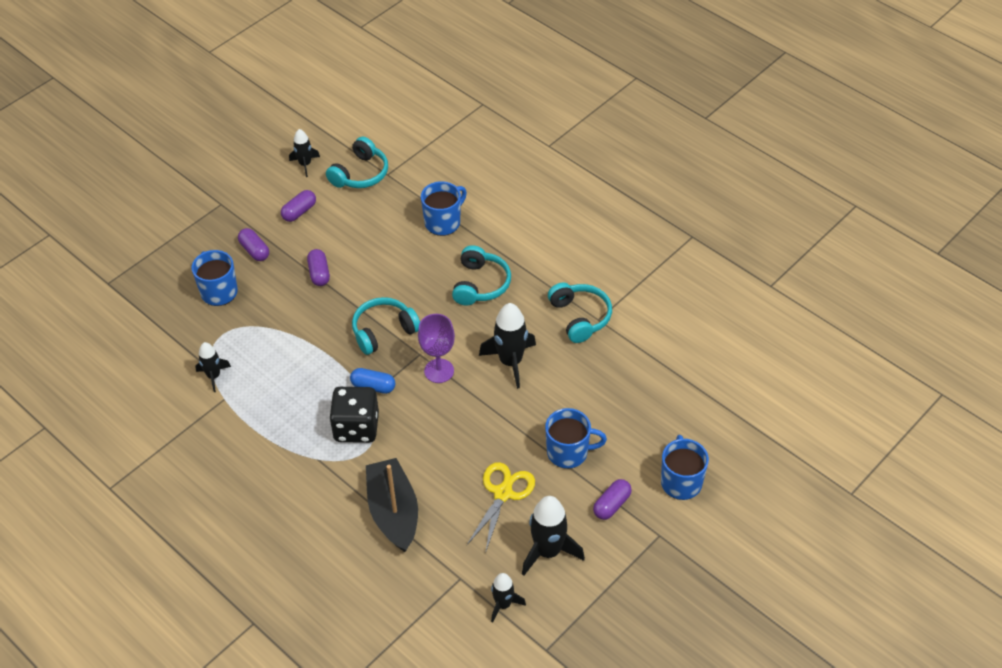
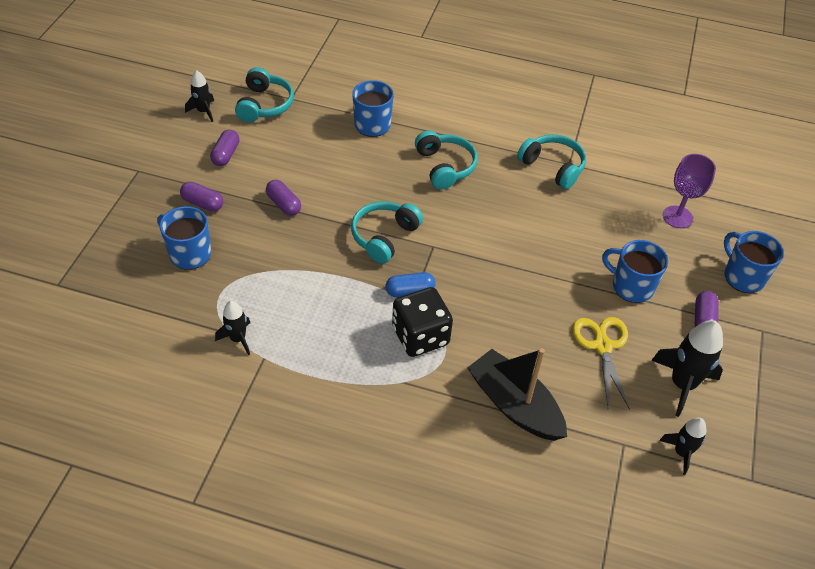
camera: 30 degrees left, 0 degrees up
(439, 371) = (462, 255): purple goblet -> purple goblet (677, 217)
(510, 362) = (521, 225): black rocket -> none
(568, 452) = (631, 286): blue mug -> blue mug turned 120 degrees counterclockwise

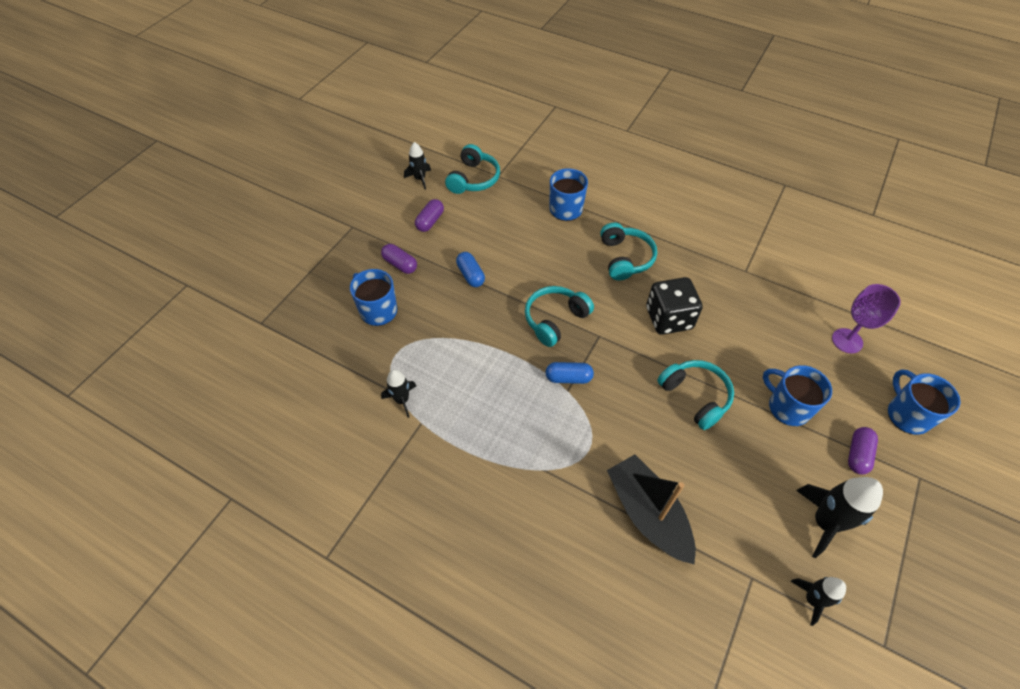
camera: 15 degrees right, 5 degrees up
(284, 204) = (470, 275): purple capsule -> blue capsule
(420, 336) = (569, 425): black dice -> black dice (668, 318)
(553, 167) = (729, 272): turquoise headphones -> turquoise headphones (695, 396)
(602, 346) = (747, 466): yellow scissors -> none

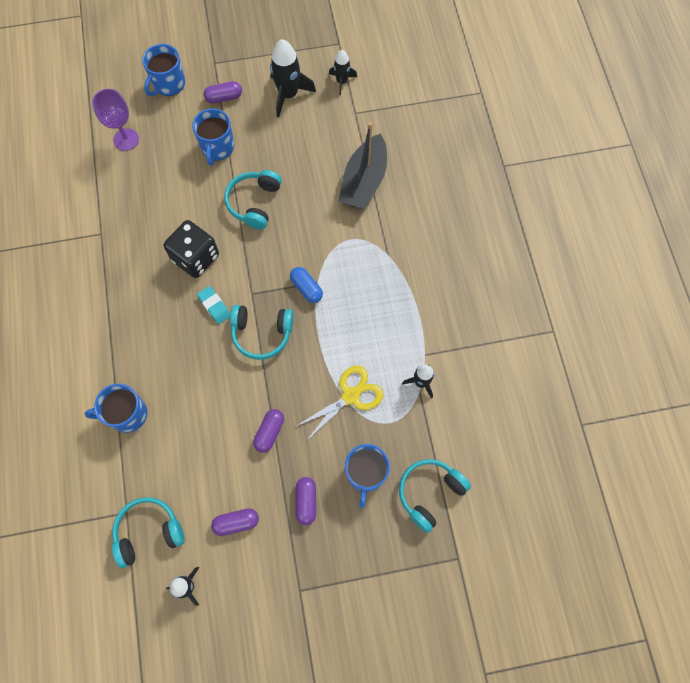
camera: 130 degrees left, 15 degrees up
(444, 342) = (350, 396): none -> yellow scissors
(470, 275) = (269, 432): blue capsule -> purple capsule
(609, 304) = (214, 306): none -> turquoise eraser
(625, 258) = (154, 326): turquoise headphones -> turquoise headphones (429, 493)

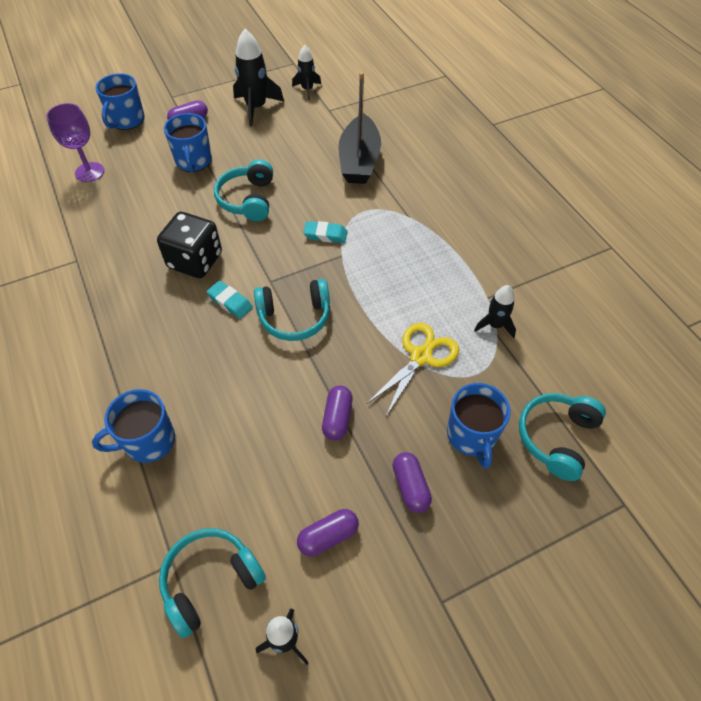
camera: 15 degrees left, 15 degrees down
(306, 288) = (331, 263): blue capsule -> none
(310, 257) = (325, 235): none -> turquoise eraser

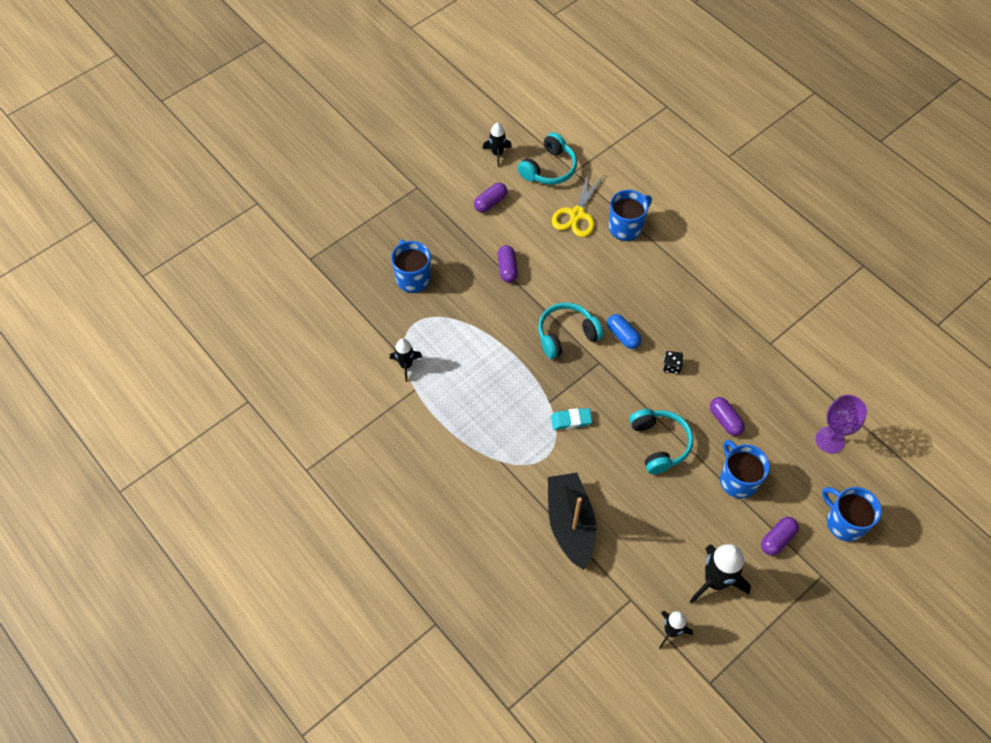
camera: 165 degrees right, 5 degrees up
(127, 120) = (844, 522): blue mug -> blue mug turned 45 degrees counterclockwise
(195, 261) = (671, 366): black dice -> black dice, size x0.44
(230, 302) = (623, 336): turquoise eraser -> blue capsule
(410, 486) = (447, 239): purple capsule -> purple capsule (725, 420)
(421, 357) = (459, 325): yellow scissors -> yellow scissors (577, 214)
(556, 438) = (354, 289): turquoise headphones -> none

